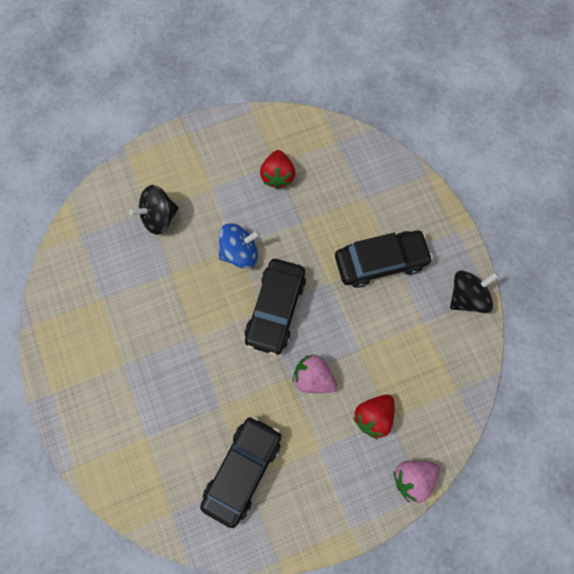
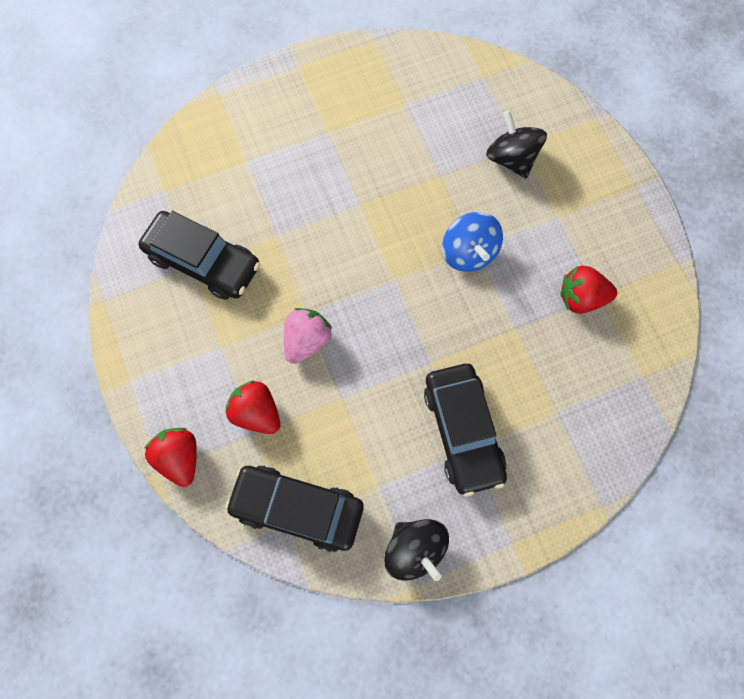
camera: 90 degrees right, 0 degrees up
(275, 309) = (394, 296): black car -> black car (297, 508)
(412, 478) = (180, 457): pink strawberry -> red strawberry

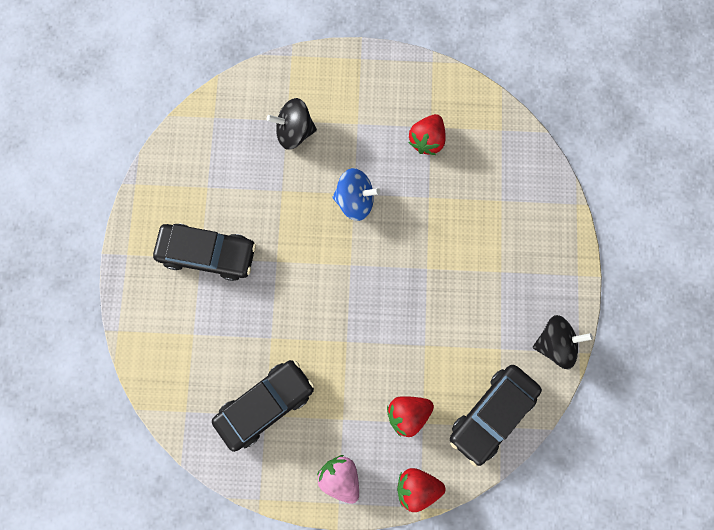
camera: 65 degrees left, 5 degrees up
(307, 340) = (368, 351): pink strawberry -> pink strawberry (340, 477)
(462, 431) = (487, 271): black car -> black car (208, 254)

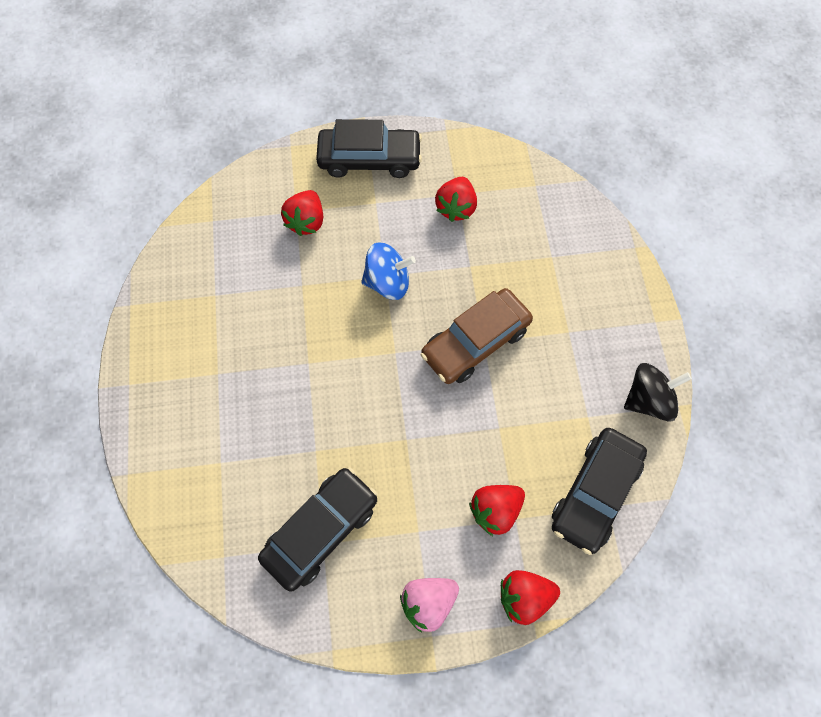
camera: 10 degrees left, 10 degrees down
(208, 254) = (226, 368): black car -> black car (369, 159)
(294, 132) = (306, 221): black spinning top -> red strawberry
(340, 477) = (428, 602): pink strawberry -> pink strawberry turned 75 degrees counterclockwise
(419, 267) = (475, 342): none -> brown car

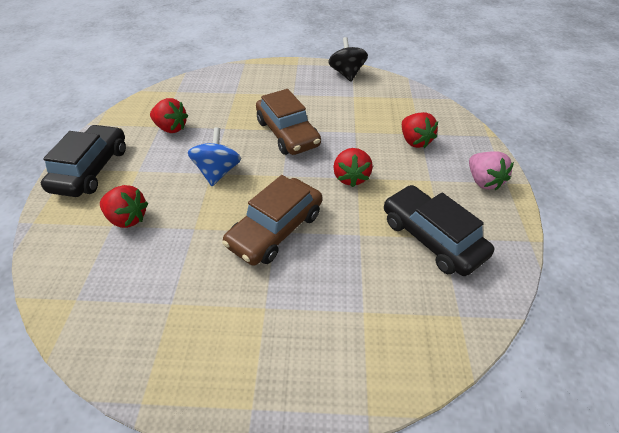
camera: 80 degrees left, 20 degrees down
(311, 363) = (275, 229): none -> brown car
(524, 597) = (472, 137): red strawberry -> red strawberry (351, 177)
(595, 493) = (403, 100): black car -> none

